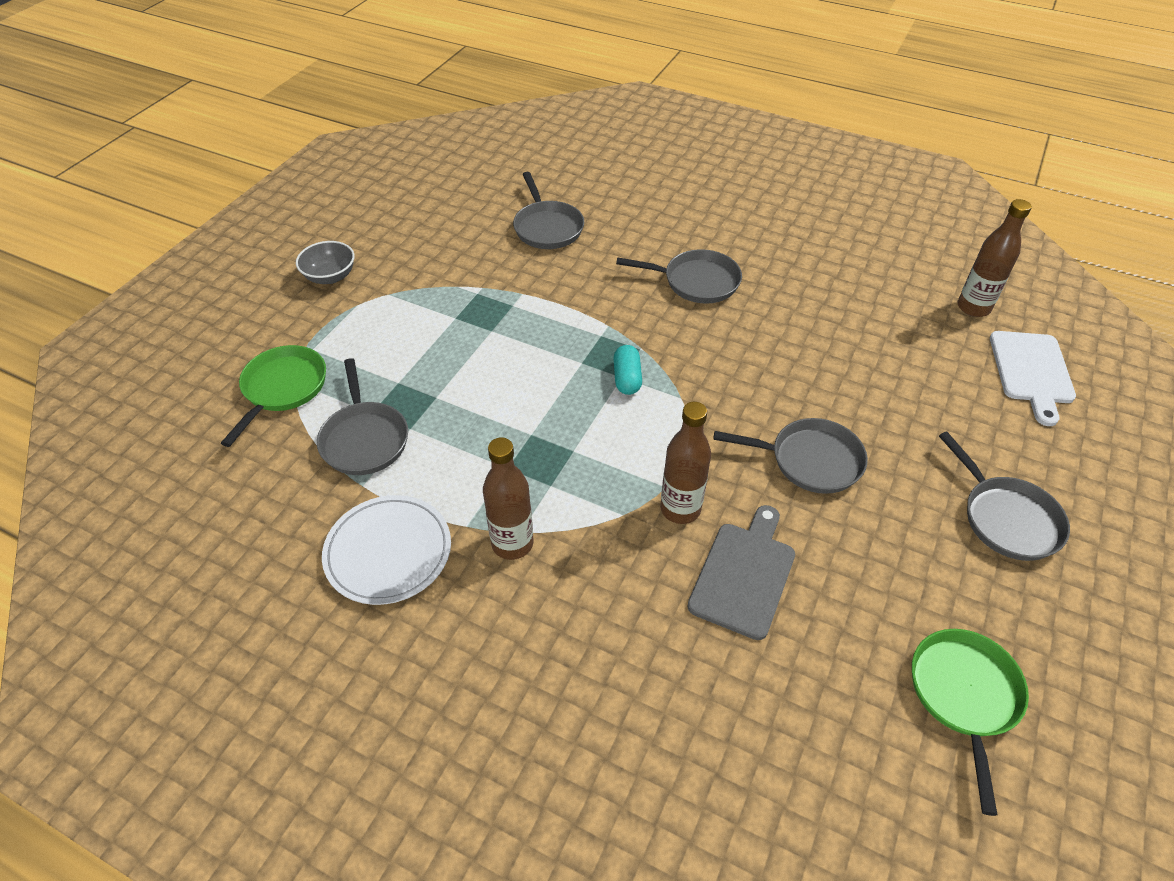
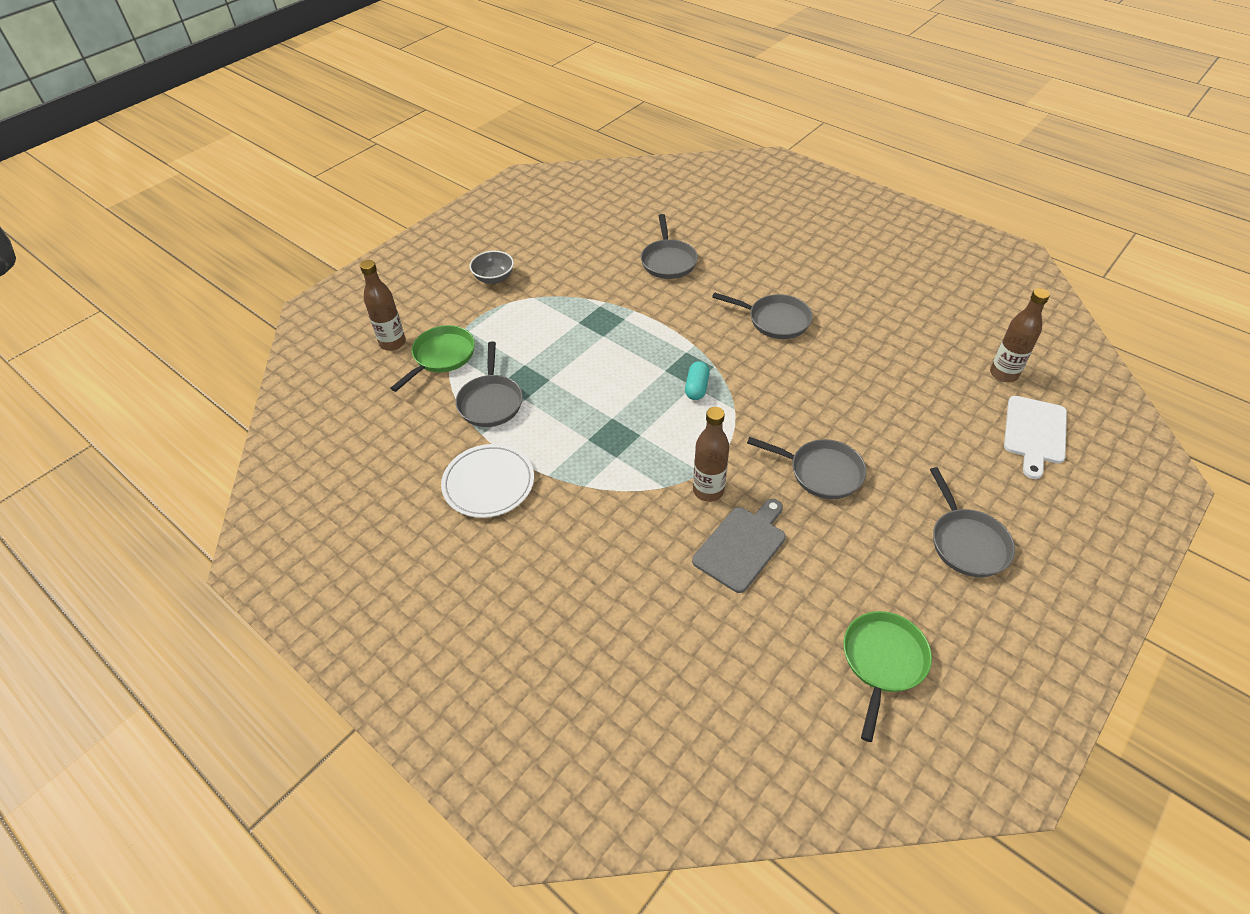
camera: 15 degrees right, 0 degrees up
(512, 543) = (577, 493): brown bottle -> brown bottle (392, 343)

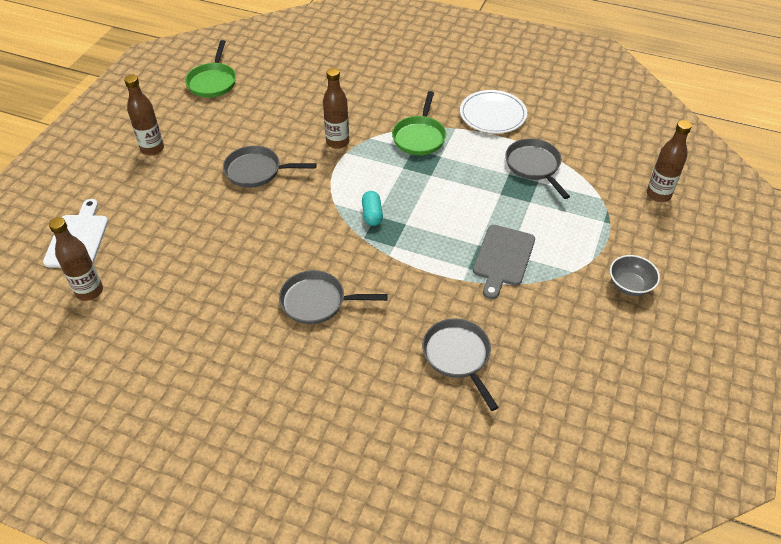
camera: 160 degrees right, 0 degrees up
(441, 357) = (605, 192): green pan -> green pan (419, 137)
(742, 546) = (305, 116): grey cutting board -> grey cutting board (503, 258)
(966, 542) = (152, 149): grey pan -> brown bottle

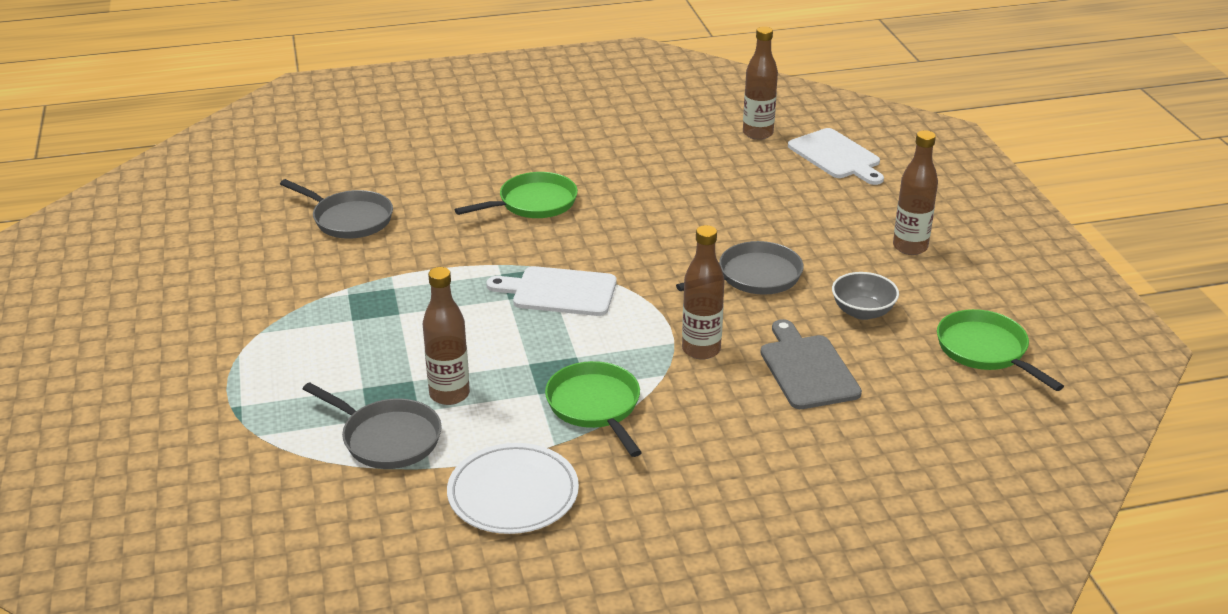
camera: 145 degrees right, 15 degrees down
(317, 302) = (533, 203): grey pan -> green pan
(372, 214) = (559, 291): turquoise capsule -> white cutting board
(503, 258) = (358, 312): grey cutting board -> grey cutting board (807, 369)
(630, 285) = (177, 346): grey bowl -> grey bowl (862, 312)
(658, 195) = (165, 477): brown bottle -> brown bottle (449, 394)

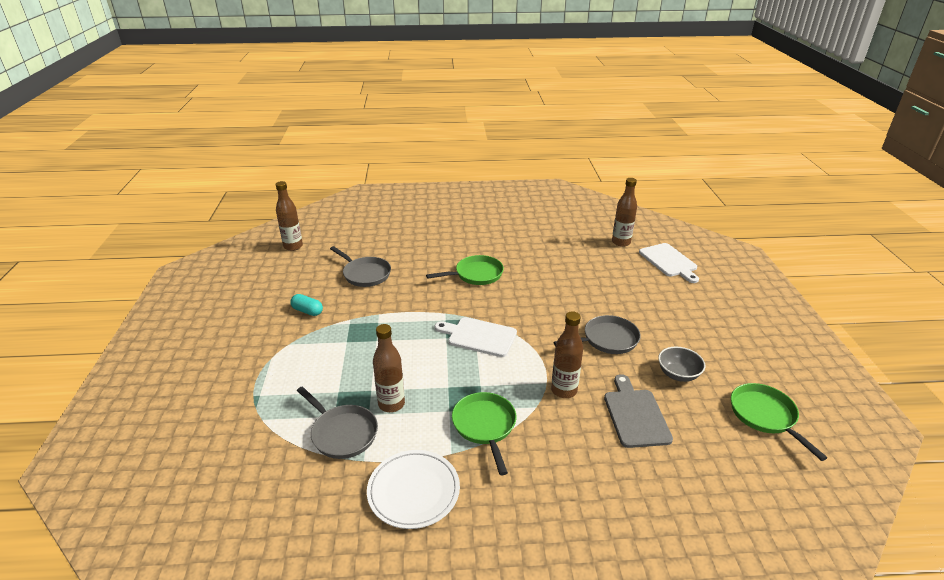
camera: 10 degrees right, 0 degrees up
(272, 283) = (307, 311): none -> turquoise capsule
(910, 247) = (714, 329): brown bottle -> brown bottle (293, 246)

